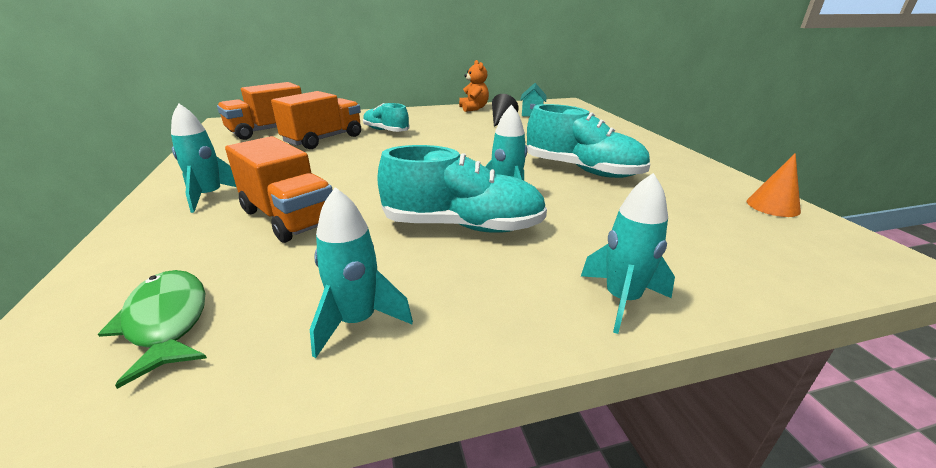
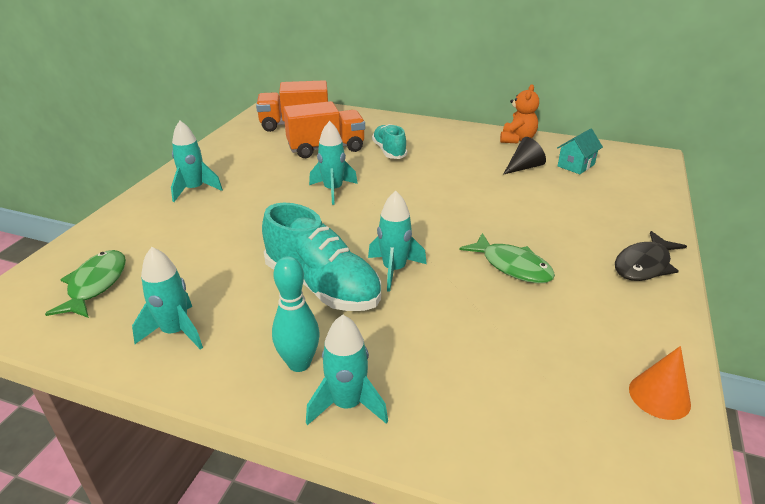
camera: 35 degrees right, 5 degrees up
(289, 217) = (221, 229): orange truck -> none
(372, 163) = (333, 190): none -> turquoise rocket
(532, 289) = (299, 363): none -> turquoise bowling pin
(582, 170) = (512, 266): turquoise shoe -> green fish
(650, 148) = (644, 265): none -> black fish

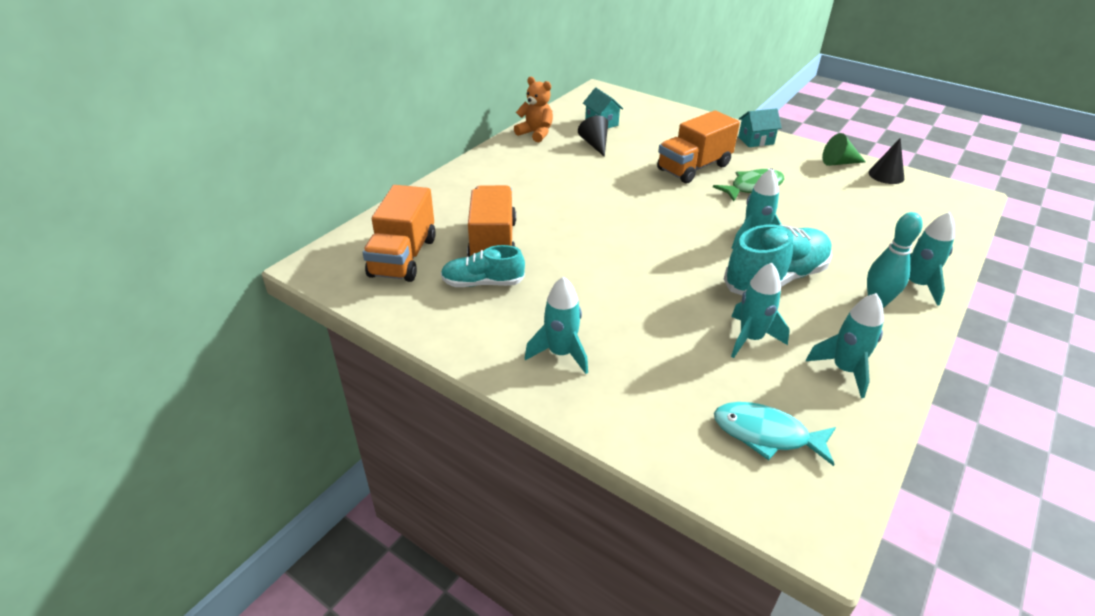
camera: 75 degrees left, 5 degrees up
(95, 285) = (766, 434): green fish -> turquoise fish
(333, 190) = (601, 251): turquoise rocket -> turquoise rocket (750, 338)
(389, 151) = (524, 203): turquoise shoe -> turquoise shoe (482, 283)
(525, 224) = (694, 167): none -> orange truck
(644, 265) = (756, 140): black fish -> turquoise house
(653, 342) = (839, 163): none -> green cone
(659, 396) = (886, 175): orange cone -> black cone

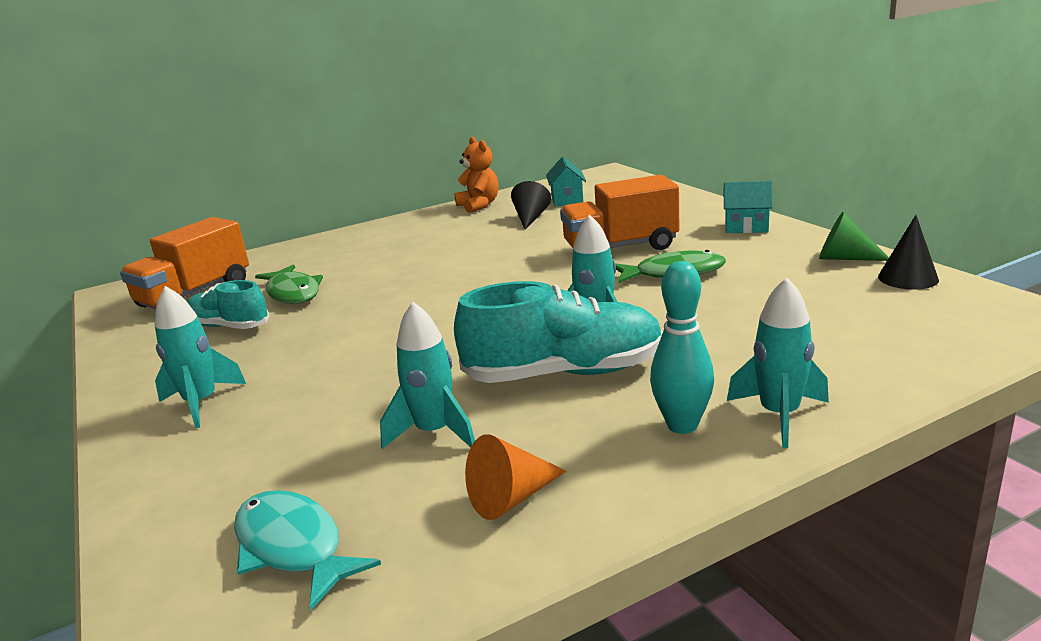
camera: 30 degrees right, 15 degrees down
(493, 242) = (293, 293): orange truck -> green fish
(844, 370) = (511, 498): turquoise rocket -> orange cone

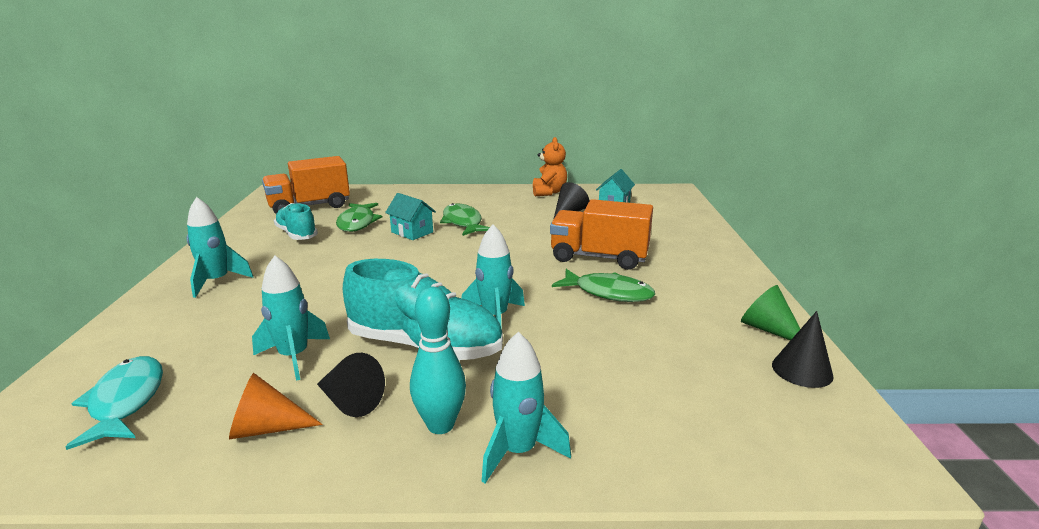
camera: 25 degrees right, 0 degrees up
(426, 258) = (463, 223): none -> green fish
(563, 443) = (350, 401): none -> black cone
(746, 227) = (721, 271): turquoise house -> turquoise house (412, 232)

